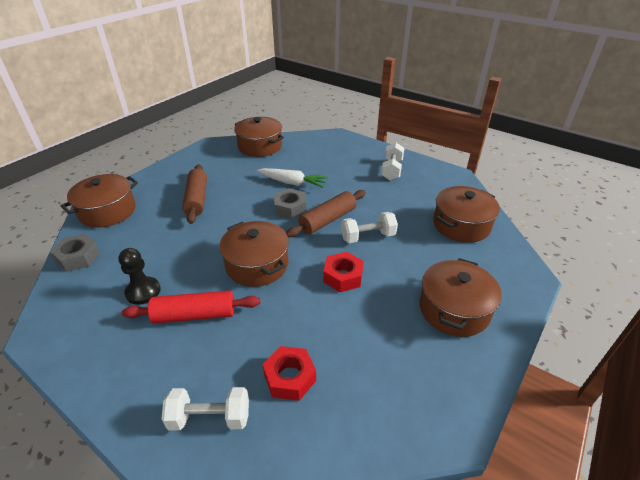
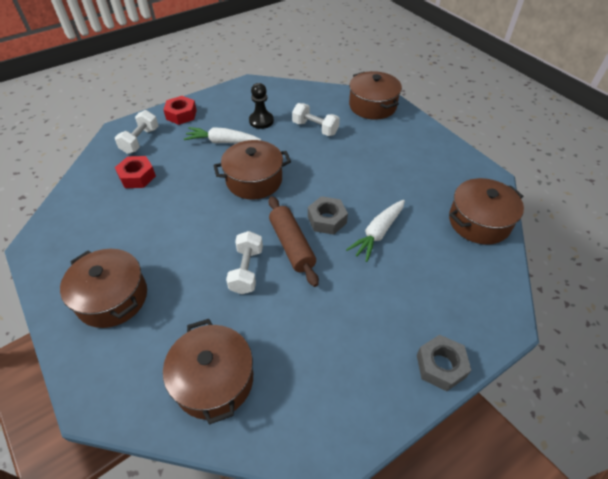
camera: 110 degrees right, 10 degrees up
(78, 257) = (317, 94): grey nut -> grey nut (440, 366)
(194, 315) = (222, 142): red rolling pin -> white carrot
(197, 199) = (371, 156): brown rolling pin -> none
(343, 276) = (205, 231): red nut -> red nut (181, 114)
(391, 170) = (375, 357): white dumbbell -> white dumbbell (315, 128)

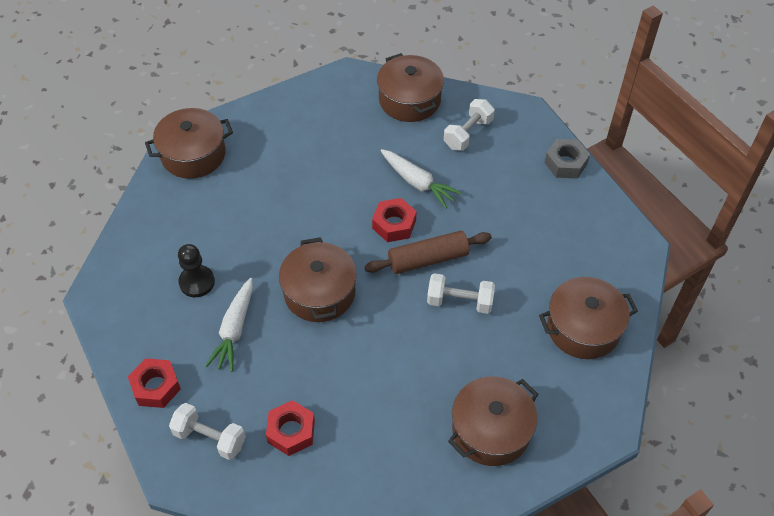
camera: 85 degrees left, 5 degrees up
(315, 128) = (228, 221): white dumbbell -> white dumbbell (468, 134)
(327, 220) = (394, 224): grey nut -> red nut

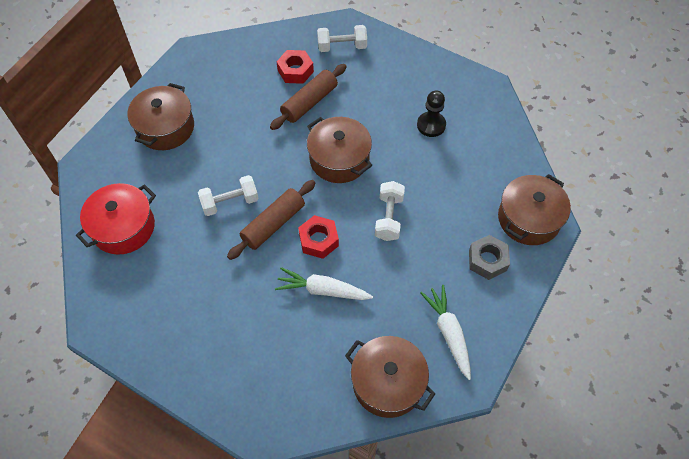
camera: 150 degrees right, 5 degrees up
(156, 387) = (398, 56): red nut -> none
(234, 329) = (378, 108): white carrot -> white carrot (448, 333)
(304, 377) = (309, 102): none -> brown rolling pin
(468, 134) = (307, 371): white dumbbell -> white dumbbell (389, 217)
(565, 163) = (194, 386): grey nut -> grey nut (487, 260)
(583, 328) = (123, 227): brown pot -> red pot

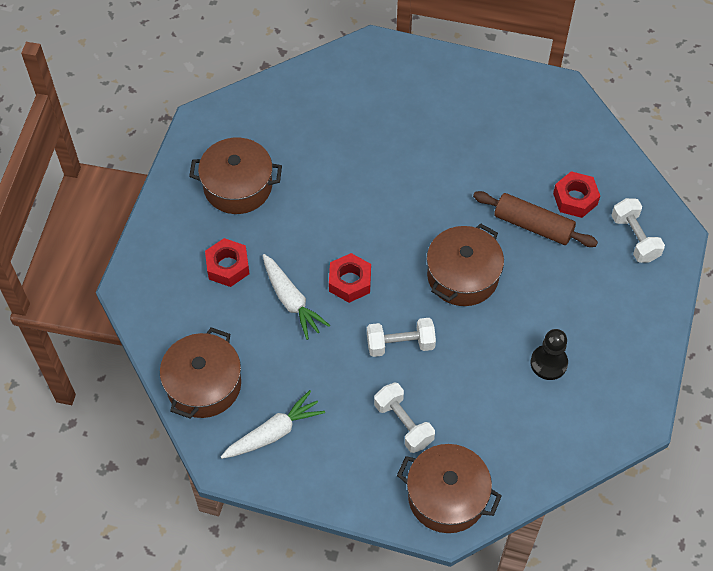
camera: 75 degrees right, 0 degrees up
(123, 227) = (311, 105): red pot -> none
(165, 128) = (445, 99): brown pot -> brown pot (238, 186)
(230, 202) = (370, 187): white dumbbell -> white dumbbell (403, 424)
(270, 336) = (228, 266): none -> red nut
(273, 224) = (356, 234): brown rolling pin -> none
(323, 290) = (291, 300): white carrot -> white carrot turned 150 degrees clockwise
(487, 260) = (375, 458): grey nut -> none

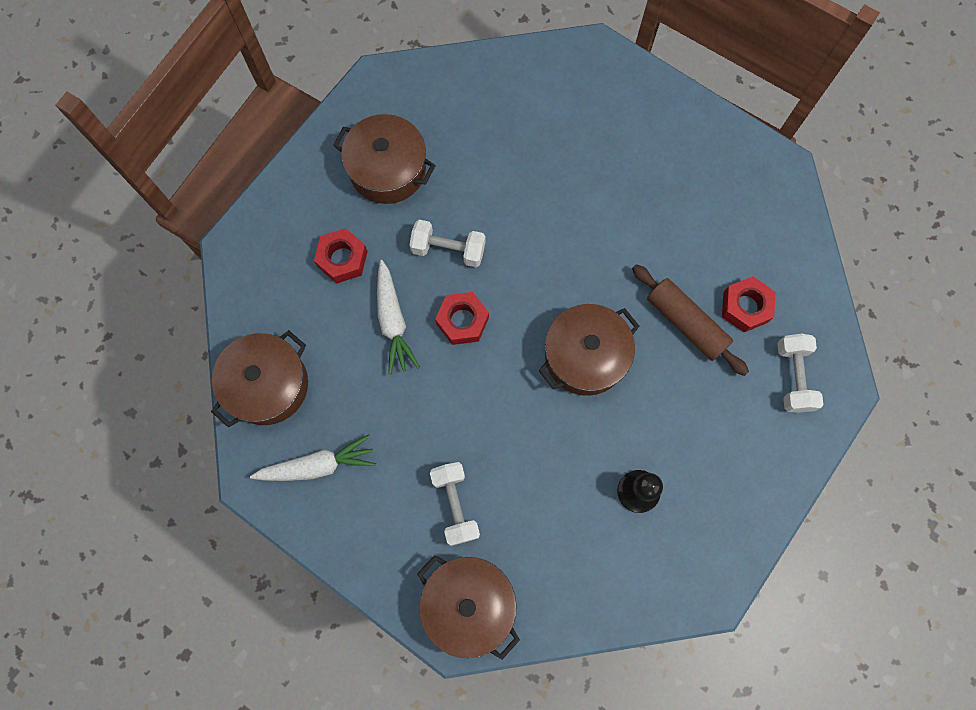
camera: 20 degrees right, 15 degrees up
(400, 344) = (487, 412): white dumbbell -> white dumbbell (448, 250)

